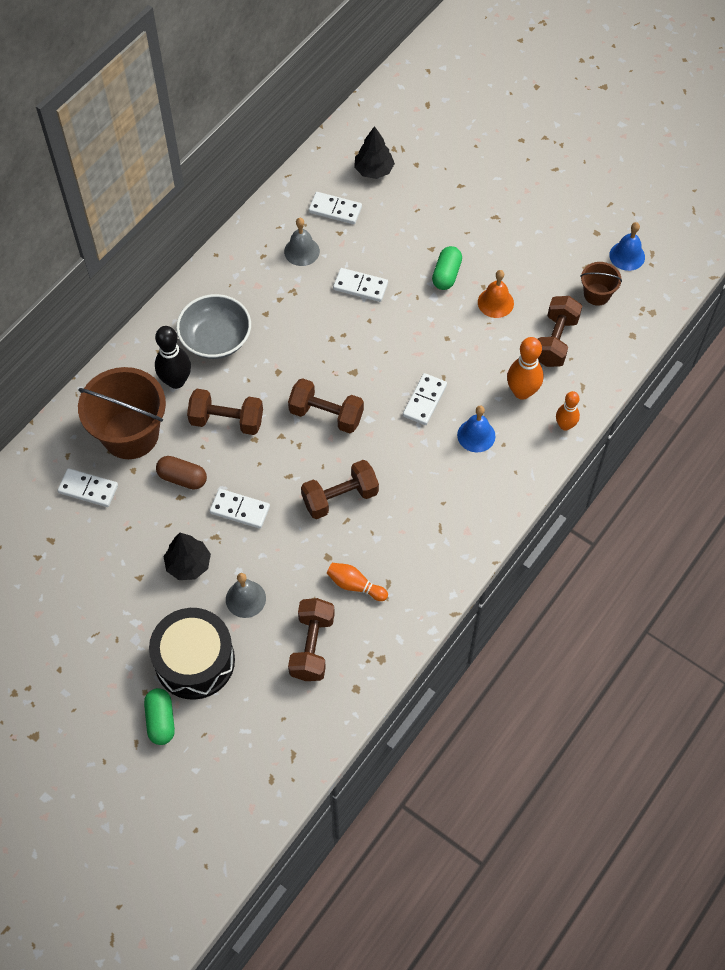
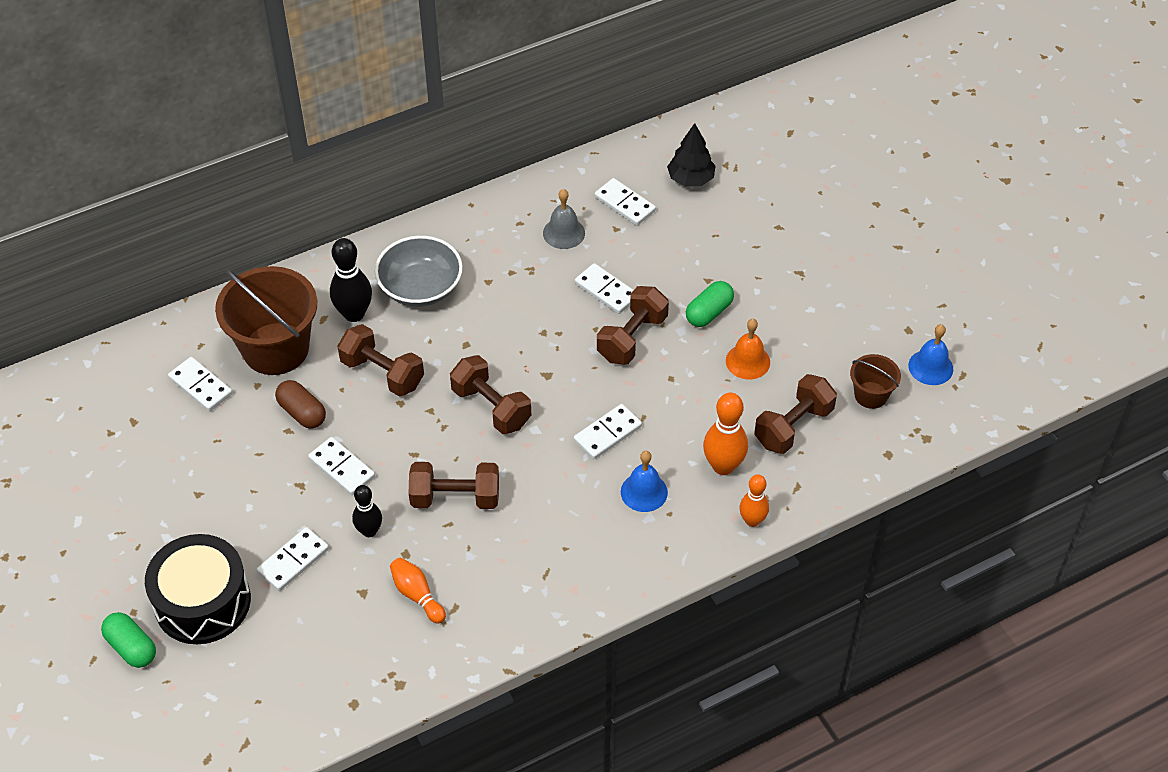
camera: 25 degrees right, 10 degrees down
(161, 720) = (131, 647): green capsule -> green capsule turned 60 degrees counterclockwise
(188, 564) = (255, 502): black tree -> none
(245, 599) = (293, 561): grey bell -> white domino
(290, 551) = (369, 531): none -> black bowling pin
(312, 646) = (333, 639): brown dumbbell -> brown dumbbell (632, 338)

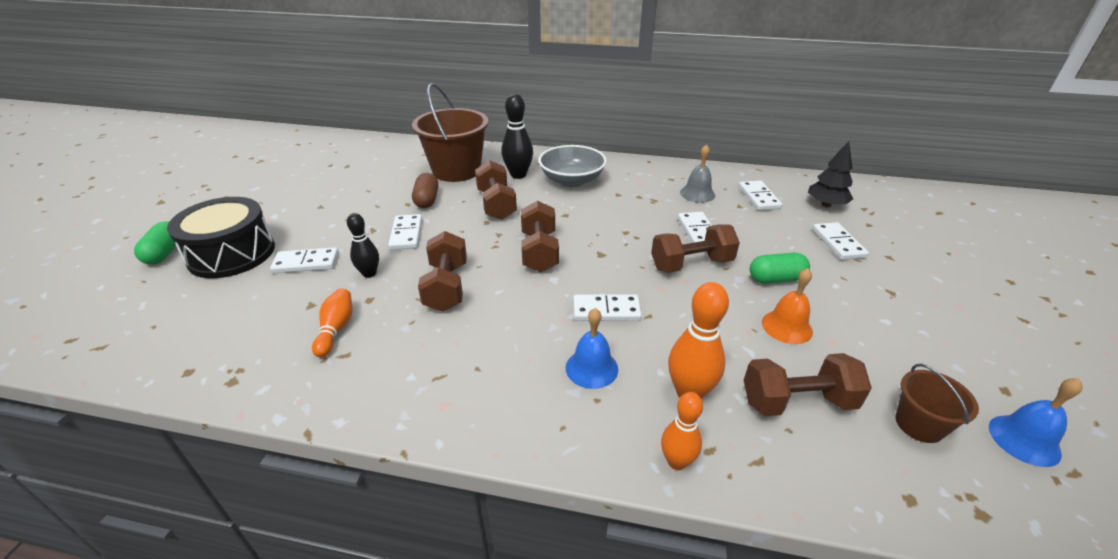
camera: 40 degrees right, 15 degrees down
(201, 386) = (398, 167): white domino -> white domino (838, 243)
(455, 498) = (446, 287): brown dumbbell -> brown dumbbell turned 45 degrees clockwise

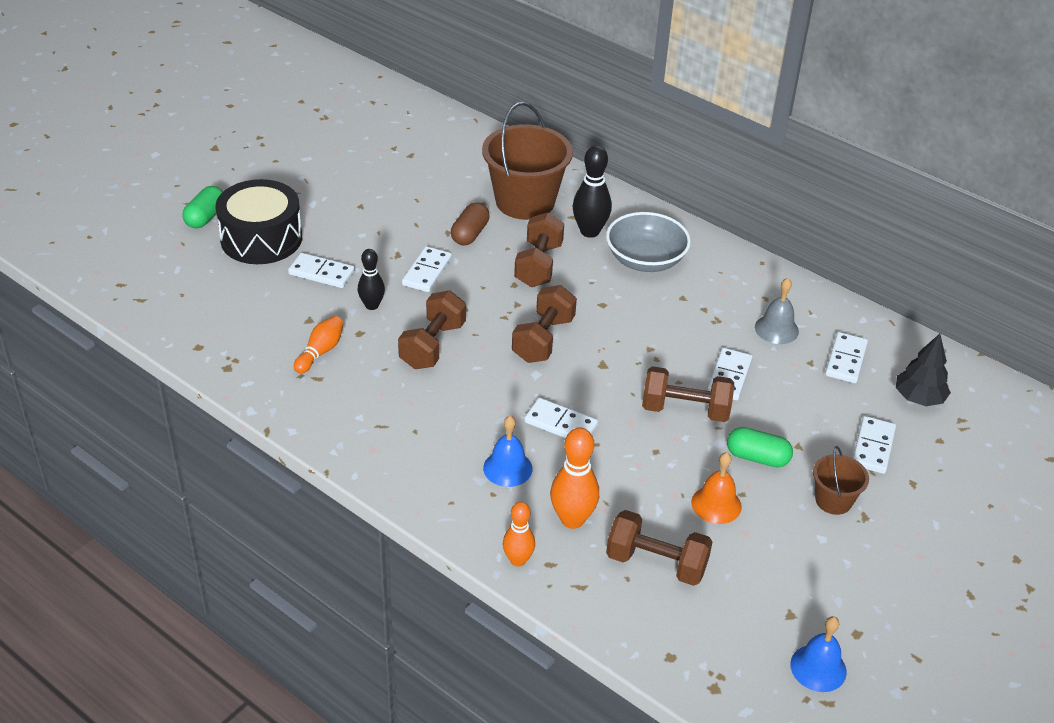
camera: 25 degrees right, 5 degrees up
(919, 424) = (741, 621): brown bucket -> brown bucket (833, 500)

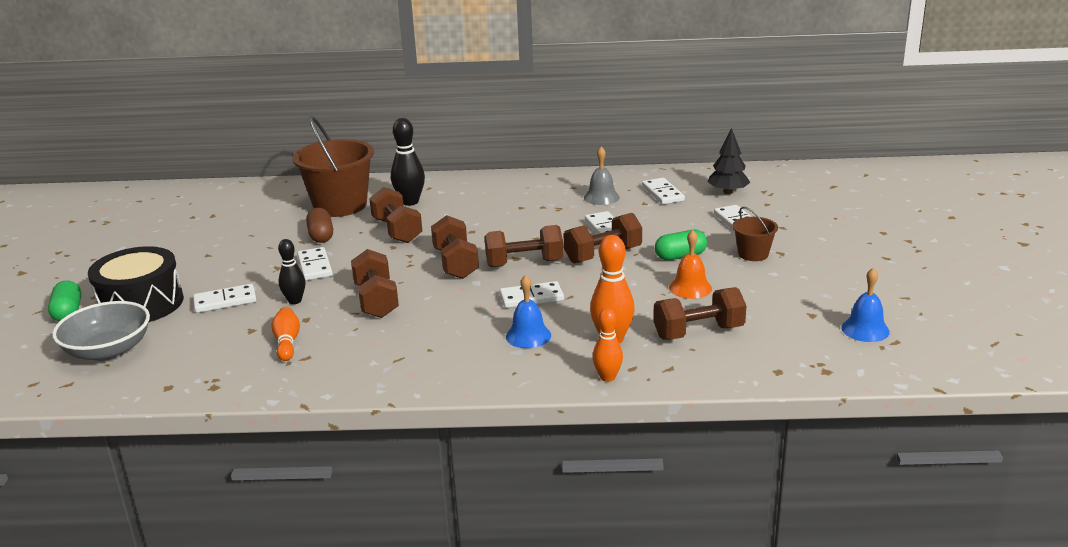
camera: 35 degrees left, 15 degrees down
(602, 376) = (524, 263): none -> brown dumbbell
(645, 260) = (469, 200): grey bowl -> grey bowl (108, 350)

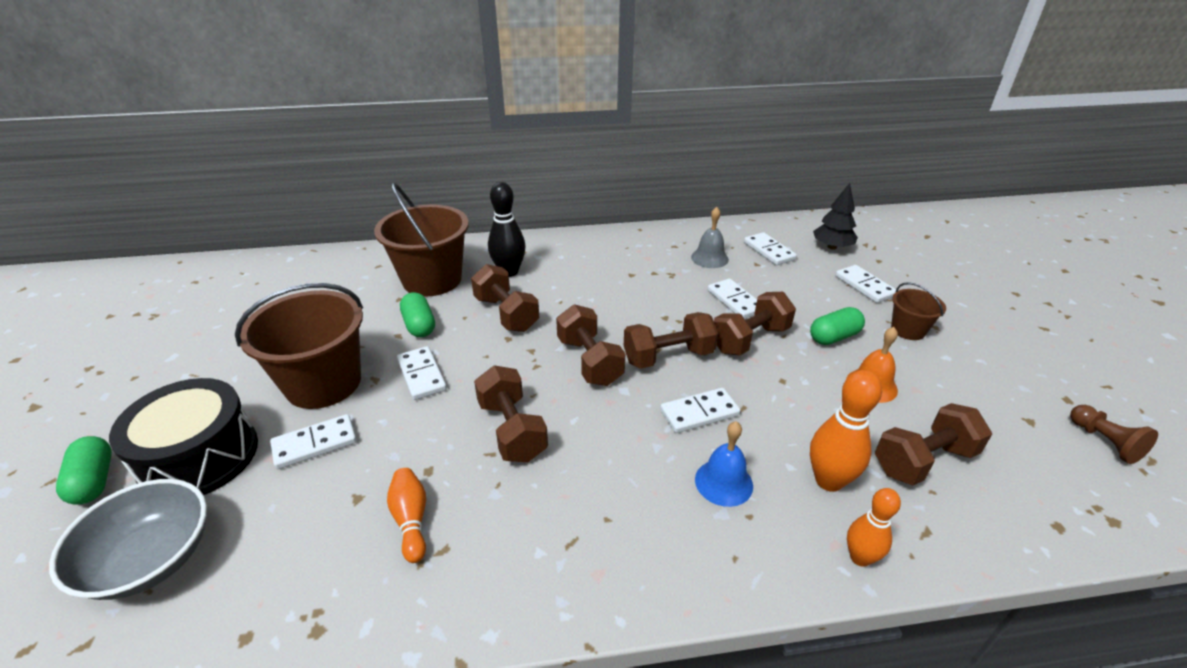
camera: 10 degrees left, 10 degrees up
(236, 268) = (323, 383): none -> brown bucket
(295, 301) = (407, 437): black bowling pin -> none
(321, 236) = (419, 325): brown capsule -> green capsule
(865, 329) = (1104, 442): blue bell -> brown pawn

